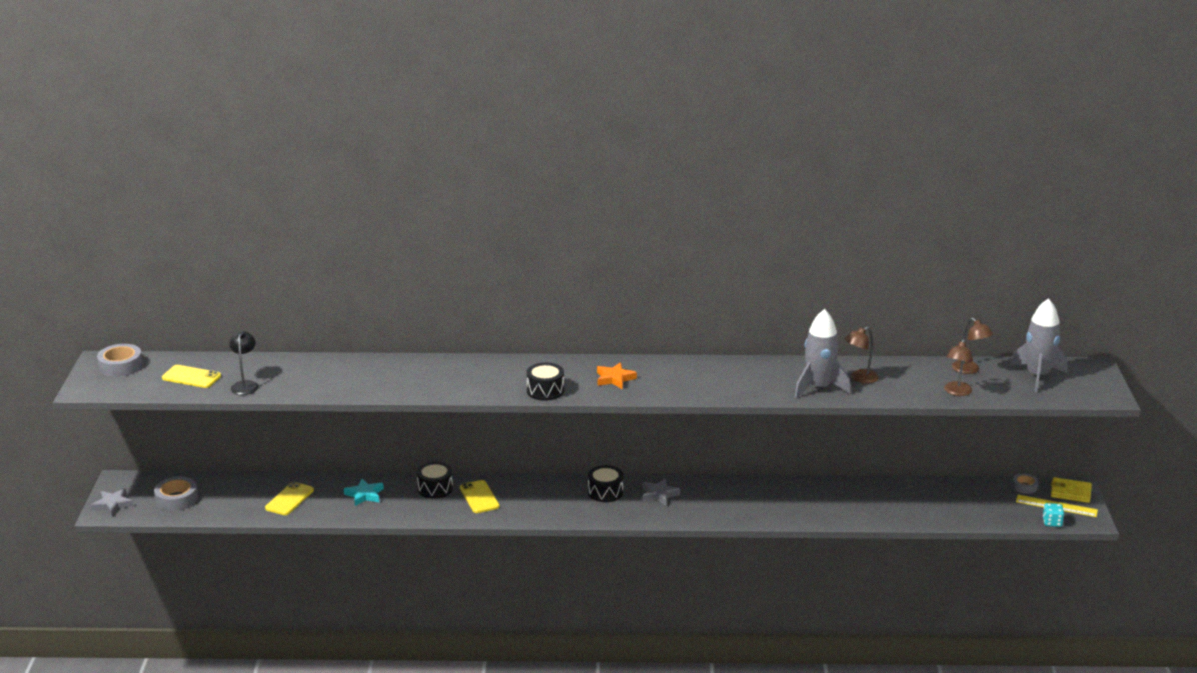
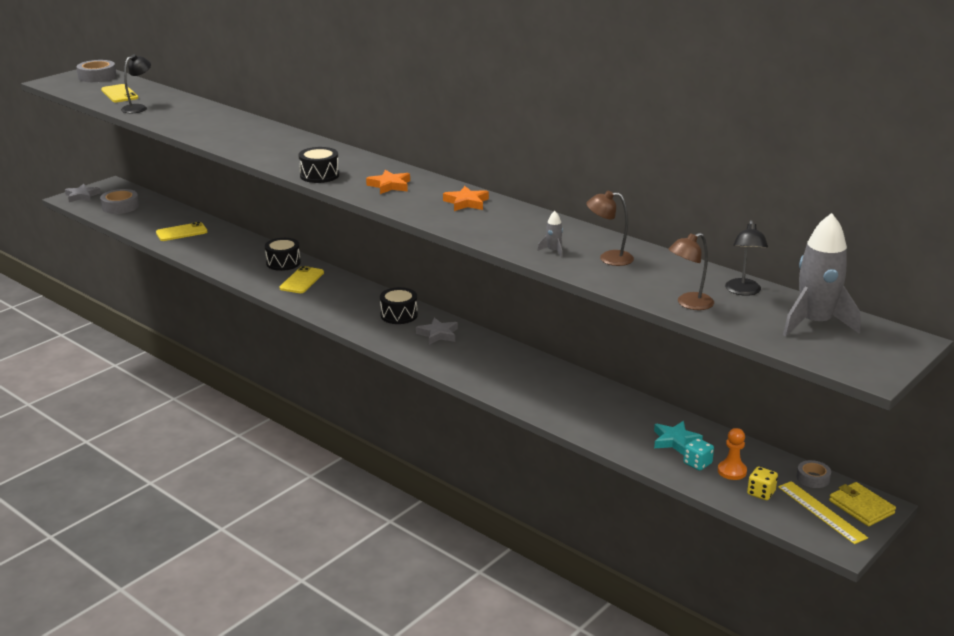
camera: 40 degrees right, 0 degrees up
(364, 495) = (231, 248): turquoise star -> turquoise star (675, 441)
(695, 371) = (466, 202): none -> orange star
(819, 387) = (553, 251): grey rocket -> grey rocket, size x0.41
(969, 370) = (743, 291): brown lamp -> black lamp
(979, 504) = (732, 471): none -> orange pawn
(1012, 510) = (761, 493): none -> yellow dice
(1052, 522) = (789, 524): turquoise dice -> turquoise dice (697, 463)

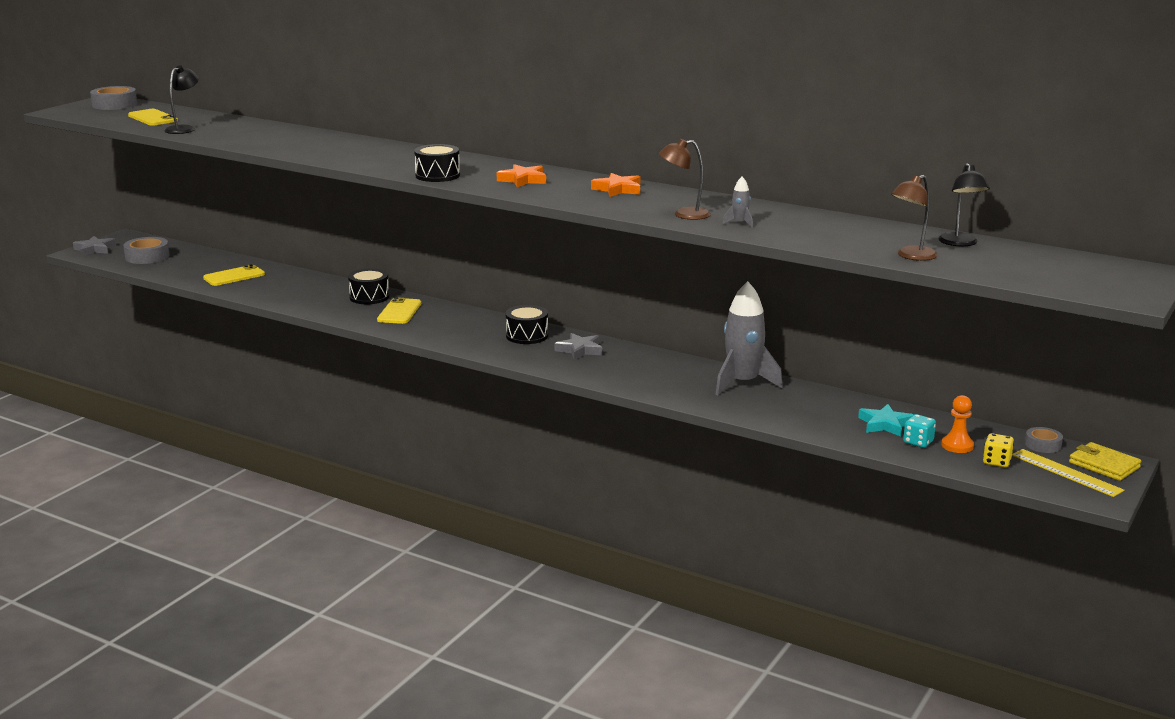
camera: 10 degrees left, 5 degrees down
(609, 258) = (803, 225): brown lamp -> brown lamp (684, 214)
(814, 323) = (1049, 263): grey rocket -> grey rocket (742, 383)

